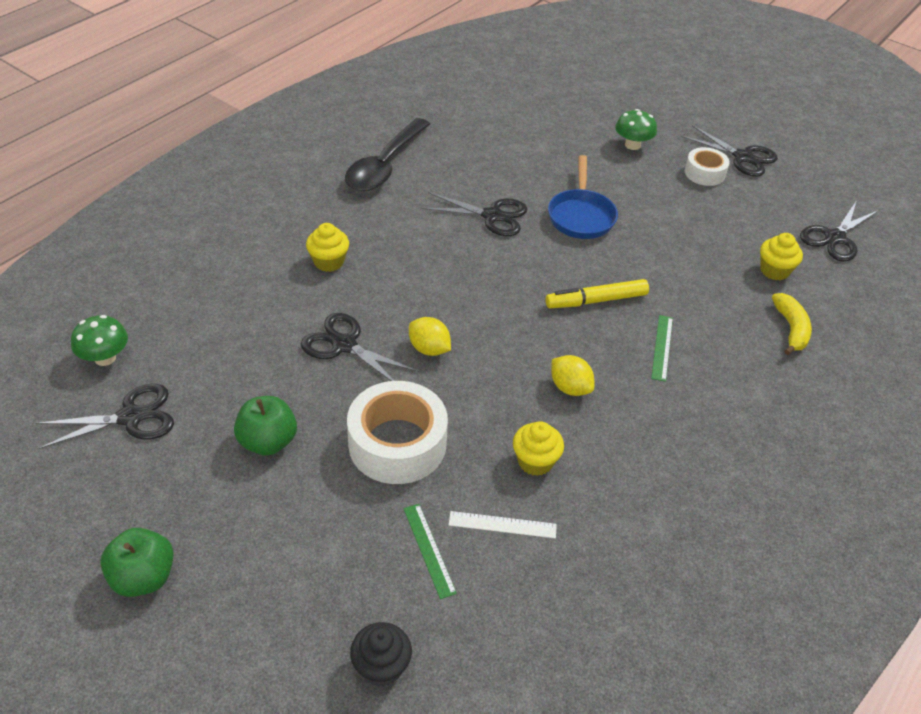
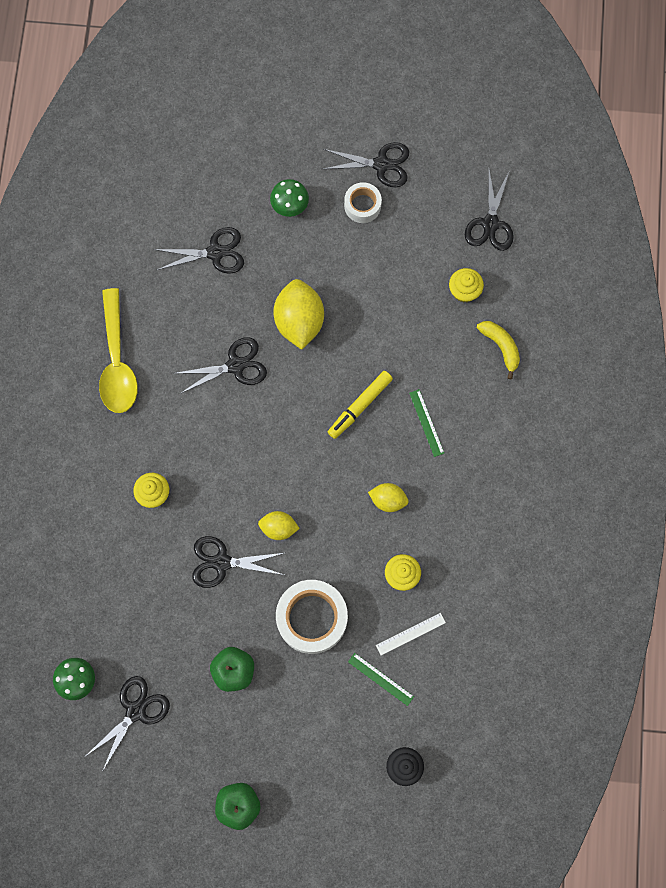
camera: 30 degrees left, 30 degrees up
(385, 165) = (117, 361): black spoon -> yellow spoon
(537, 143) = (215, 252): none -> black scissors
(581, 216) = (299, 321): blue pan -> yellow lemon

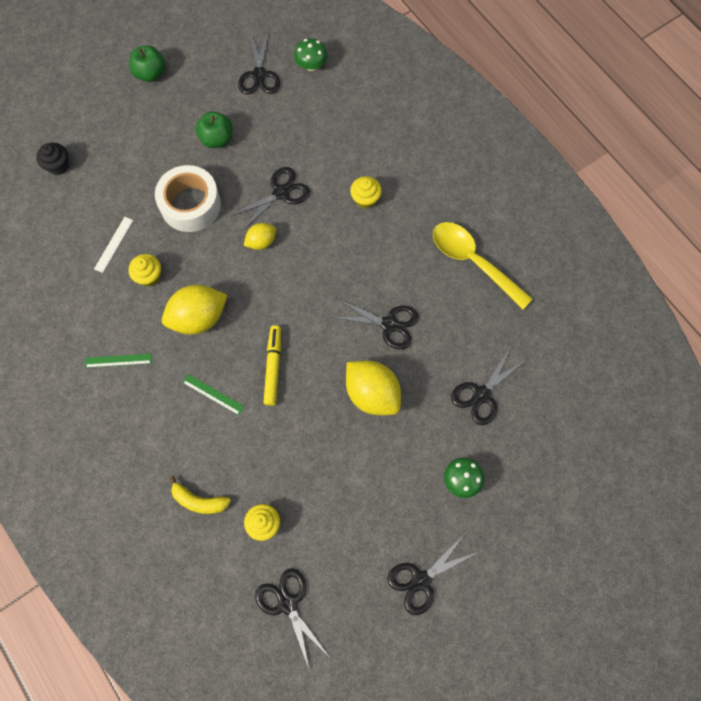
camera: 140 degrees right, 5 degrees down
(235, 365) = (389, 324): black scissors -> black scissors turned 105 degrees counterclockwise
(362, 205) = (405, 529): white tape -> none
(380, 679) = (113, 203): green ruler -> green ruler (118, 360)
(388, 500) = (198, 318): yellow lemon -> yellow lemon, size x1.80

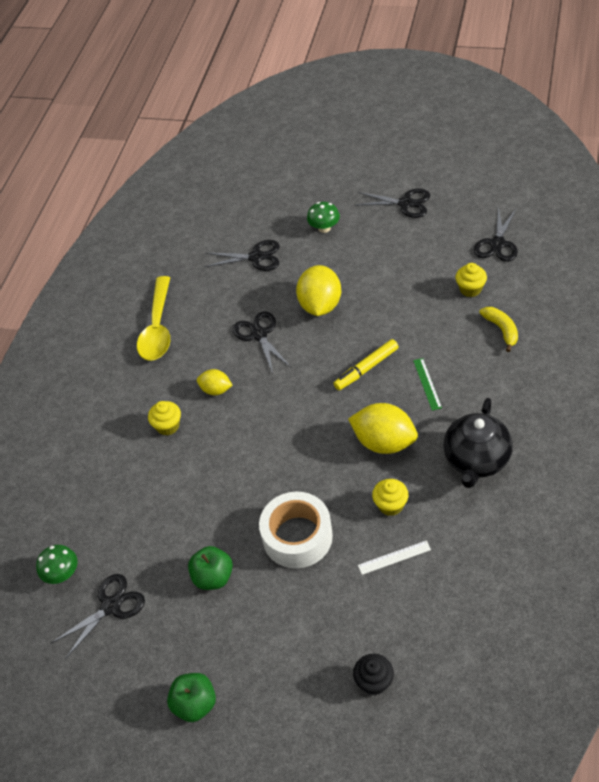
camera: 125 degrees left, 20 degrees down
(118, 360) = (476, 460): green ruler -> black teapot
(261, 242) = (277, 459): yellow lemon -> yellow lemon (216, 390)
(281, 193) = (219, 484): black scissors -> none

